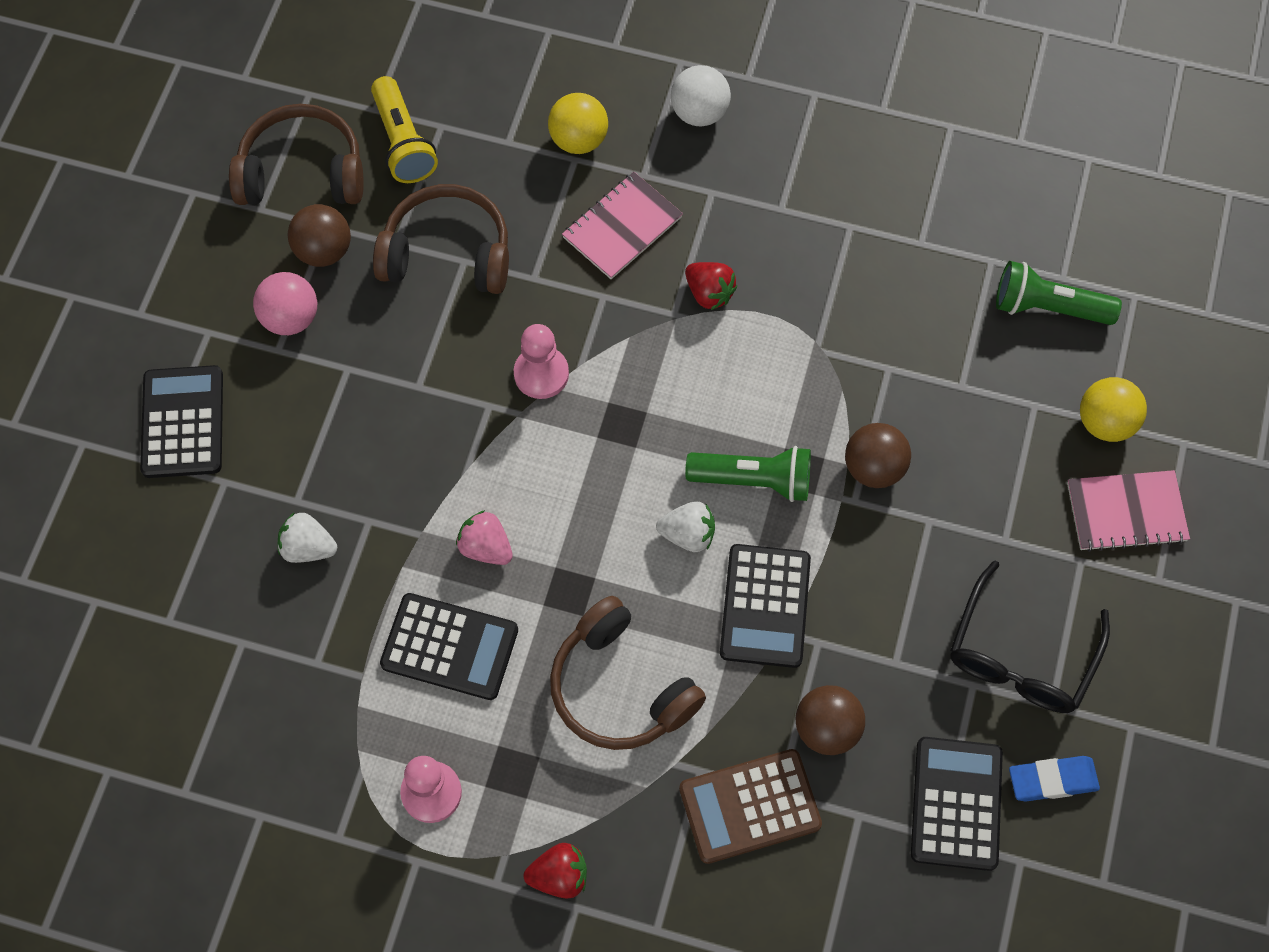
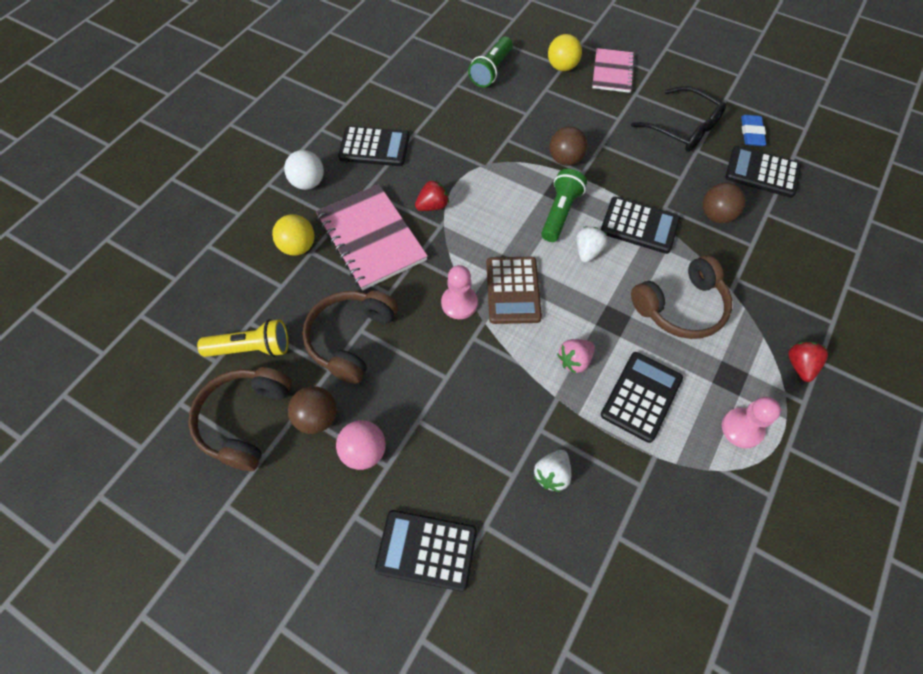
camera: 75 degrees left, 5 degrees down
(622, 227) = (371, 238): pink notebook -> pink notebook, size x1.60
(750, 806) = (759, 260): brown calculator -> brown calculator (513, 290)
(802, 179) = (374, 147): none -> black calculator

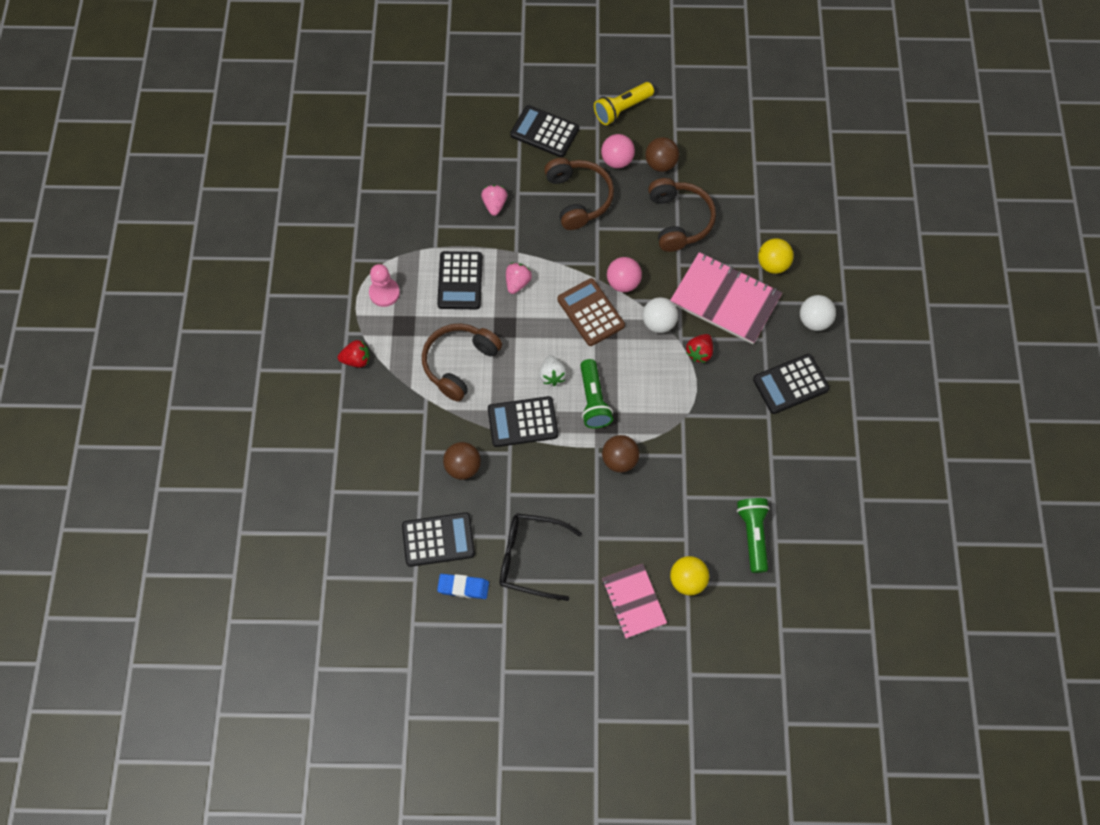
camera: 150 degrees right, 5 degrees up
(245, 420) = (703, 141): brown headphones -> brown headphones (578, 198)
(251, 348) = (739, 181): yellow flashlight -> yellow flashlight (622, 109)
(426, 550) = (544, 132): black calculator -> black calculator turned 135 degrees counterclockwise
(451, 248) = (658, 323): none -> white ball
(459, 303) = (623, 283): pink pawn -> pink ball
(552, 474) = (494, 205): white strawberry -> pink strawberry
(751, 133) = (463, 587): blue eraser -> blue eraser turned 60 degrees counterclockwise
(800, 365) = (356, 360): red strawberry -> red strawberry turned 75 degrees counterclockwise

